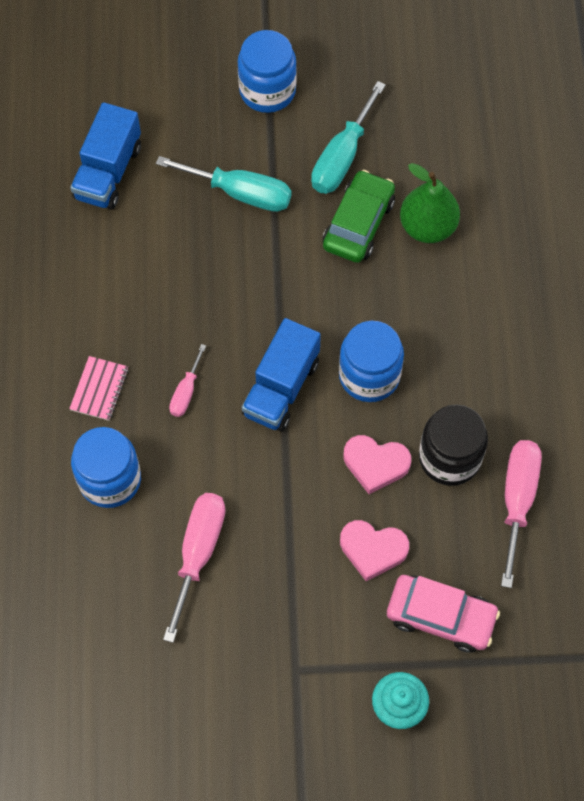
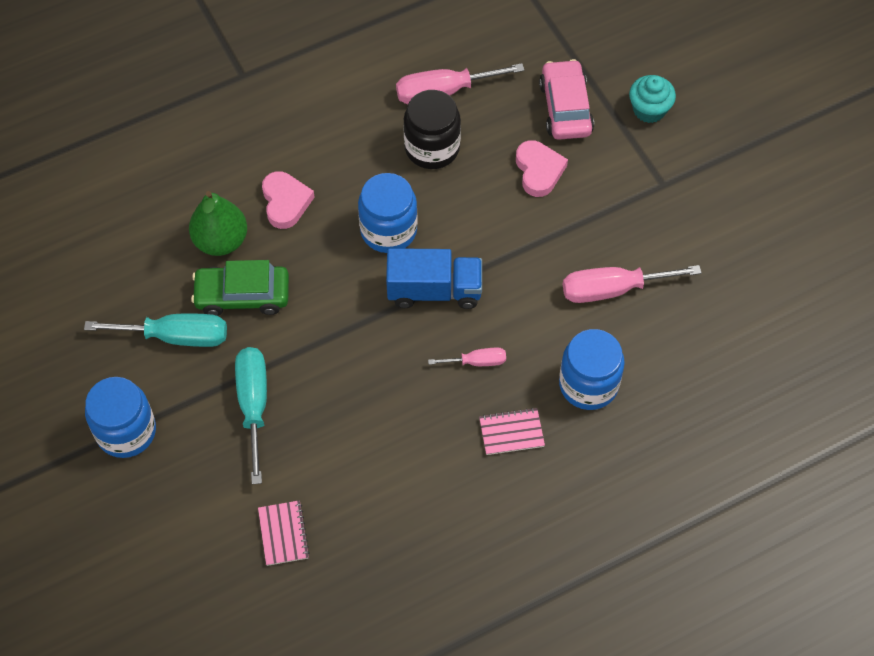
camera: 115 degrees left, 5 degrees down
(108, 172) = (283, 534): blue truck -> pink notebook
(375, 464) = (466, 196): pink heart -> pink heart (285, 202)

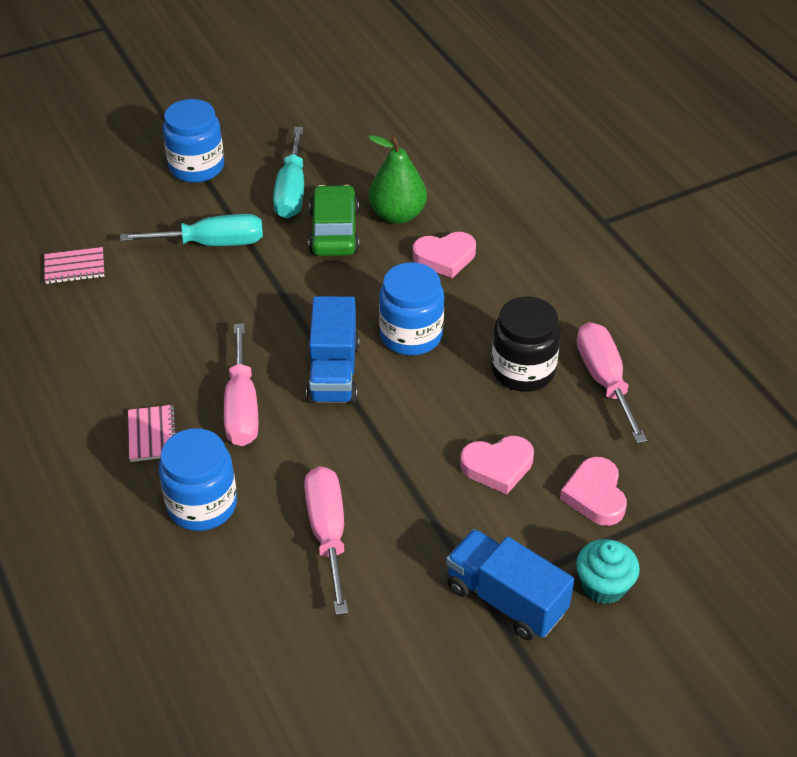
camera: 90 degrees right, 15 degrees down
(477, 362) = (242, 407): pink screwdriver -> pink screwdriver, size x1.83
(565, 108) = (595, 495): pink car -> pink heart
(666, 171) = (506, 599): none -> blue truck

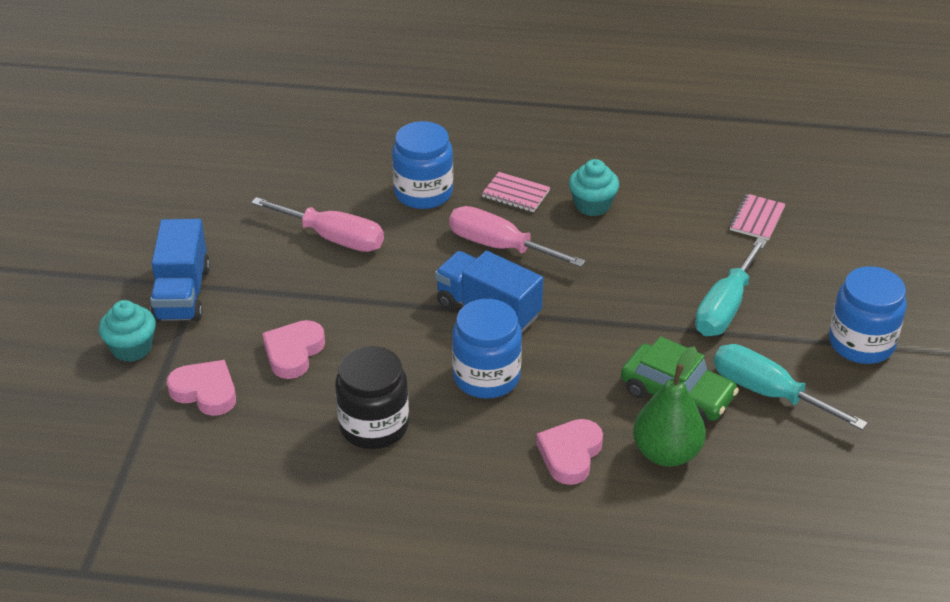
camera: 125 degrees right, 5 degrees down
(130, 374) = (592, 205): none -> turquoise cupcake
(506, 599) = (182, 294): blue truck -> blue truck turned 105 degrees clockwise
(604, 380) = (307, 473): pink screwdriver -> none

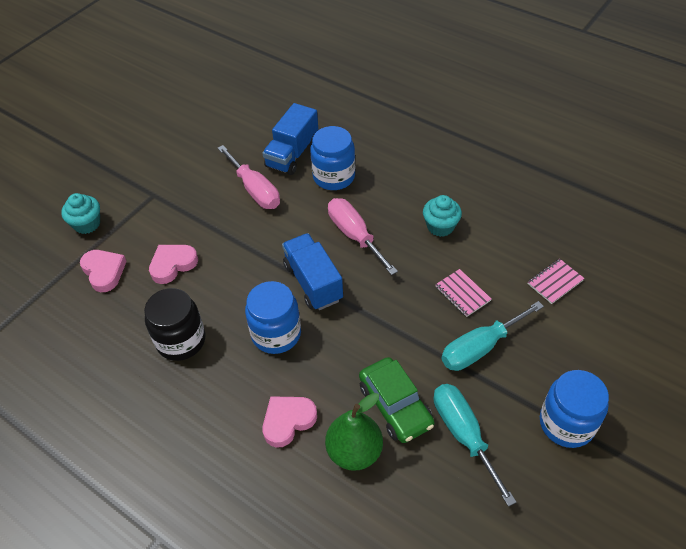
camera: 30 degrees right, 10 degrees up
(182, 294) = (141, 197): blue truck -> blue truck (292, 154)
(515, 194) = (393, 199): pink notebook -> pink notebook (462, 294)

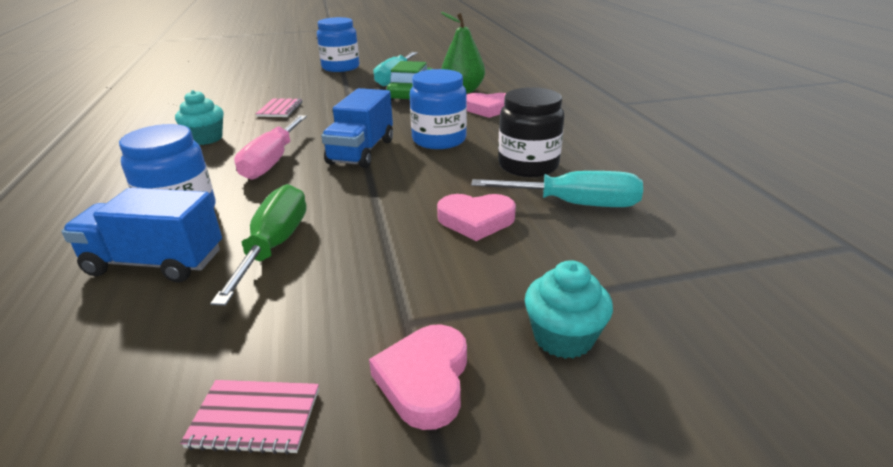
camera: 140 degrees left, 20 degrees down
(104, 272) = (575, 254): pink heart -> pink heart (425, 380)
(255, 190) = (274, 245): pink screwdriver -> green screwdriver
(292, 154) = (155, 263): blue truck -> blue truck turned 150 degrees counterclockwise
(480, 348) = (323, 92): turquoise screwdriver -> turquoise screwdriver (575, 204)
(555, 282) = (223, 94): pink notebook -> pink notebook (255, 418)

